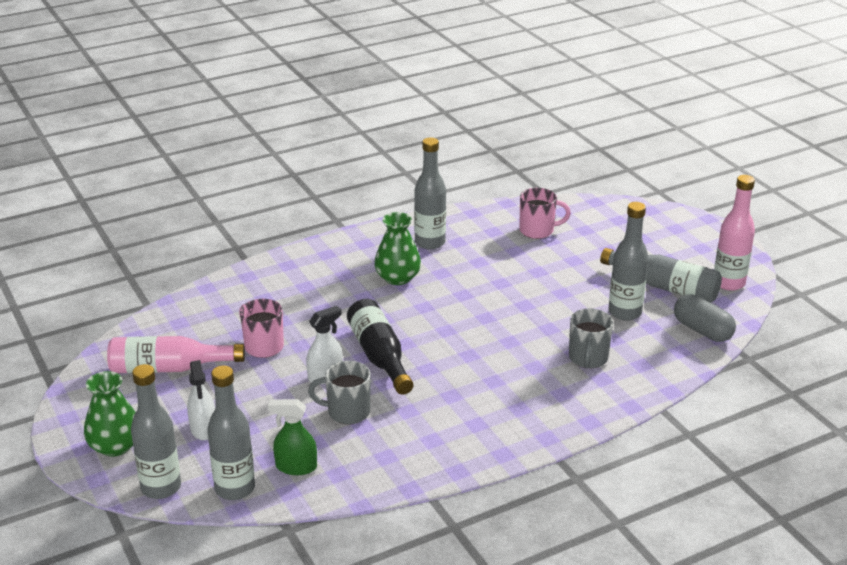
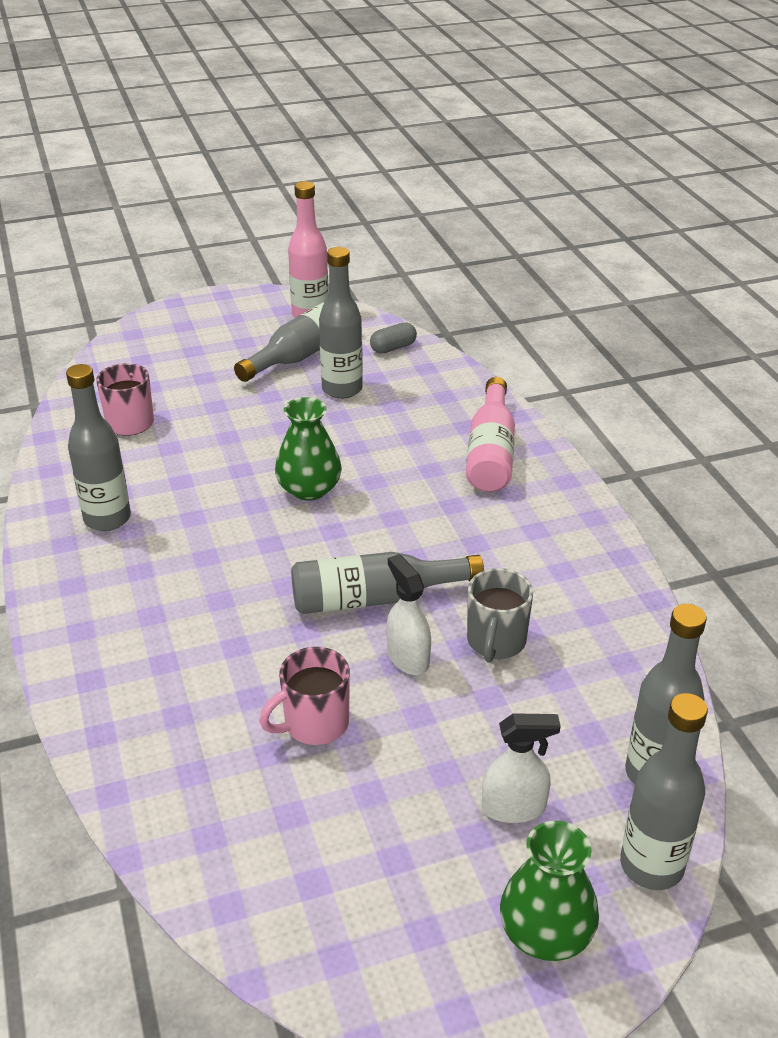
camera: 80 degrees left, 5 degrees up
(169, 368) = (343, 852): pink bottle -> pink bottle (490, 452)
(296, 467) = (609, 704): green spray bottle -> none
(379, 356) = (375, 598): black bottle -> grey bottle
(397, 278) = (186, 560): green vase -> green vase (309, 489)
(588, 359) = (425, 429): grey mug -> none
(702, 330) = (393, 348): grey capsule -> grey capsule, size x0.66

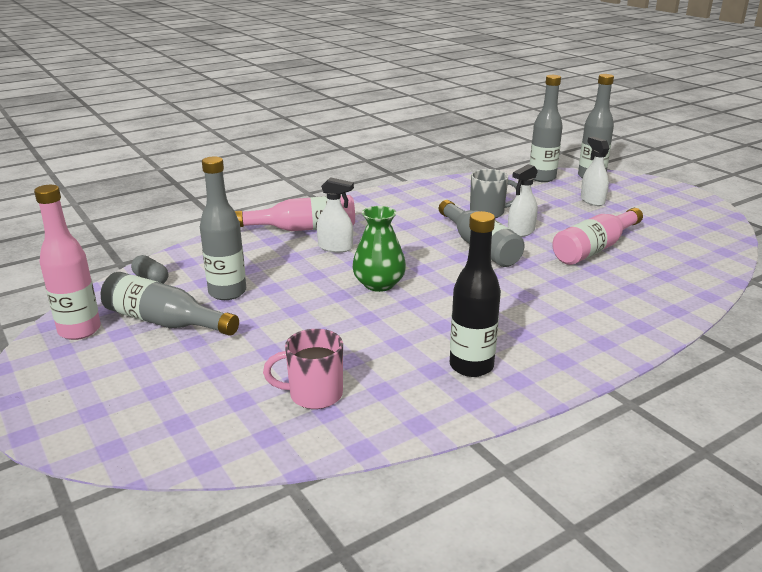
camera: 105 degrees left, 10 degrees down
(107, 519) = (471, 366): grey bottle -> black bottle
(314, 724) = (594, 249): pink mug -> pink bottle
(422, 470) = (335, 247): none -> white spray bottle
(546, 932) = (646, 191): green vase -> none

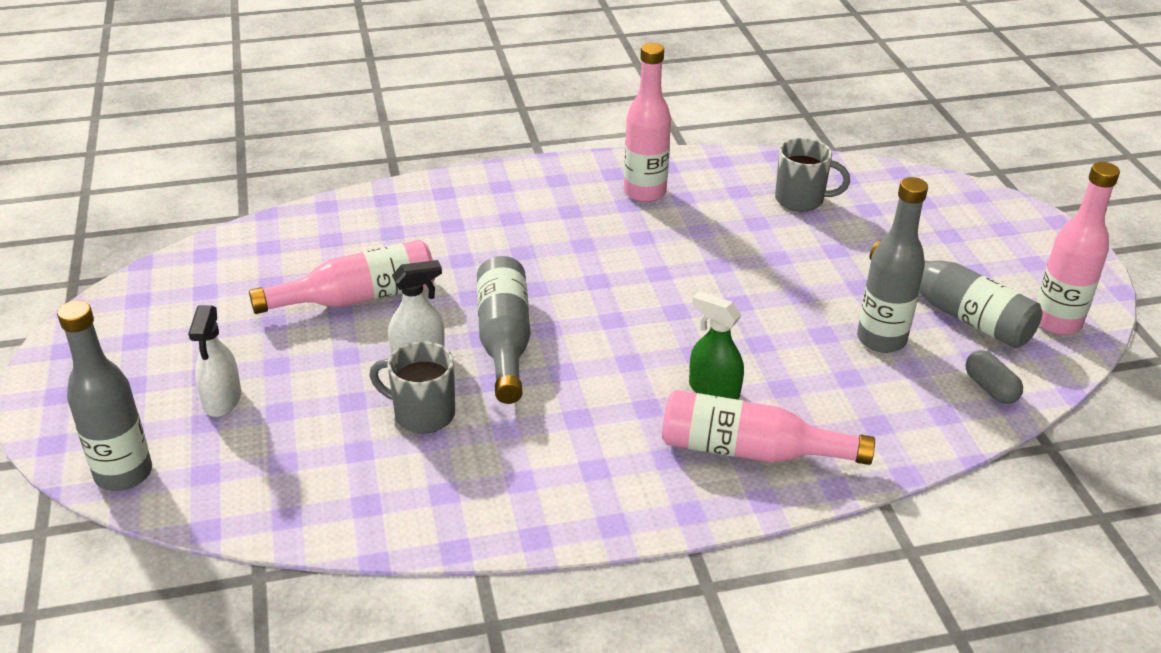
camera: 160 degrees left, 10 degrees up
(314, 394) = (801, 200): pink mug -> grey mug
(335, 247) = (713, 390): white spray bottle -> green spray bottle
(379, 284) = (683, 307): green vase -> none
(471, 366) = (645, 192): black bottle -> pink bottle
(542, 178) = (217, 497): grey bottle -> none

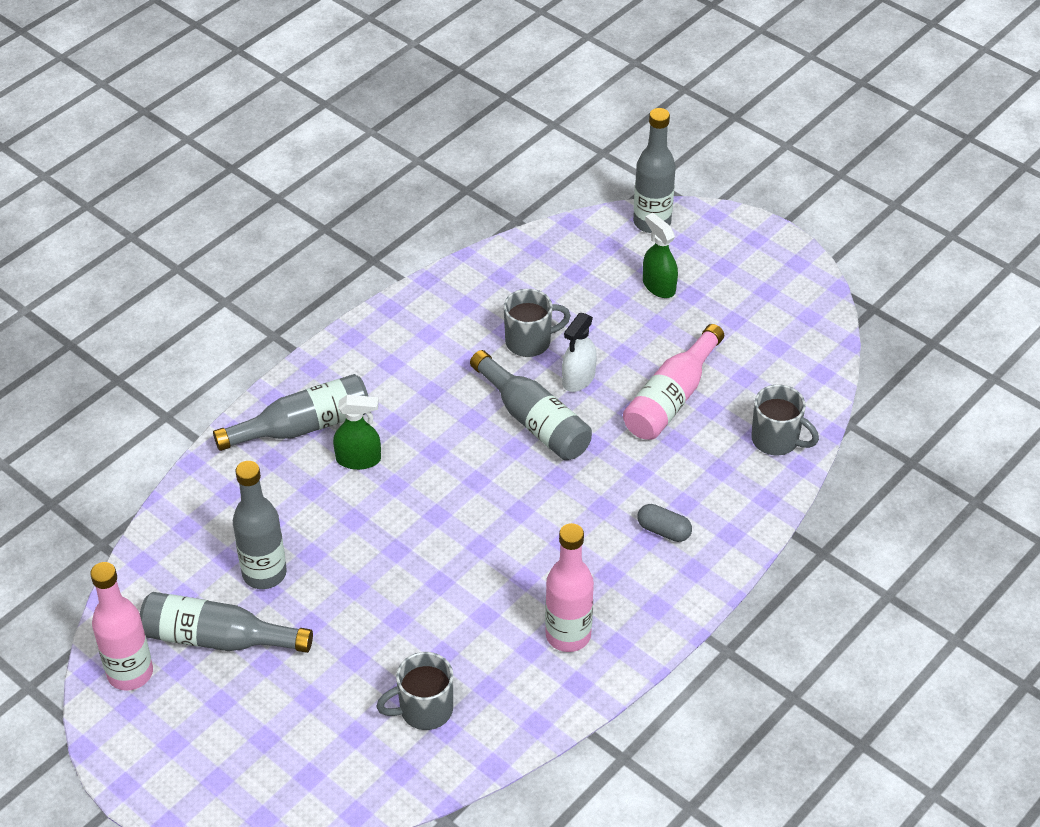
camera: 145 degrees right, 10 degrees up
(222, 400) = (658, 286): white spray bottle -> green spray bottle
(318, 229) = (776, 440): none -> grey mug
(750, 451) = (303, 426): pink bottle -> grey bottle
(990, 388) = (161, 569): grey capsule -> grey capsule (663, 530)

